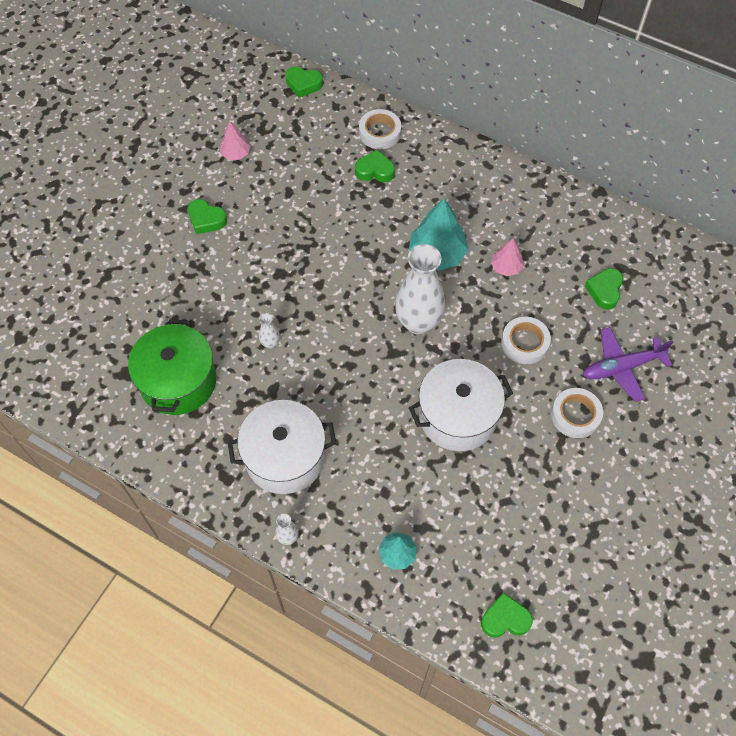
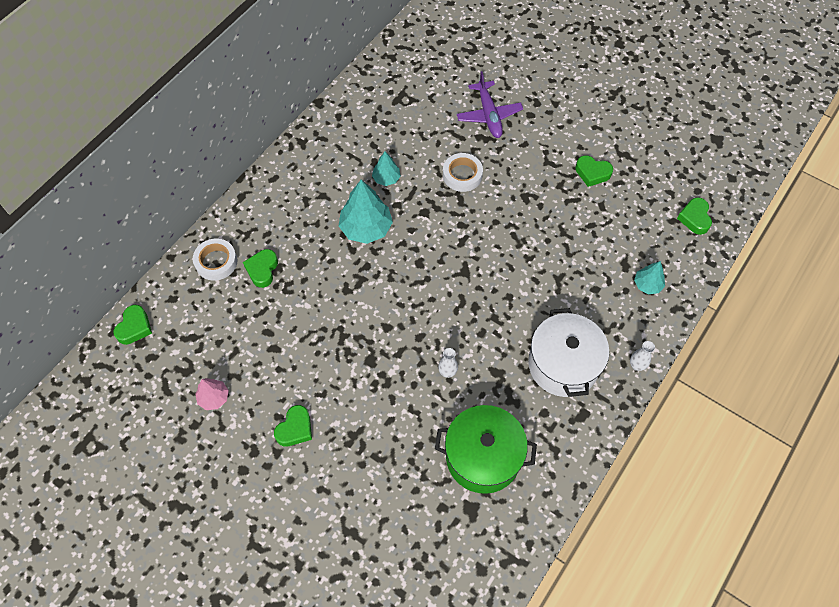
camera: 85 degrees left, 0 degrees up
(418, 322) = (436, 250): white vase -> none
(457, 416) = (527, 230): white pot -> none
(506, 267) = (386, 178): pink tree -> turquoise tree
(575, 415) = (529, 151): white tape -> none
(604, 290) = (417, 114): green heart -> green heart (592, 173)

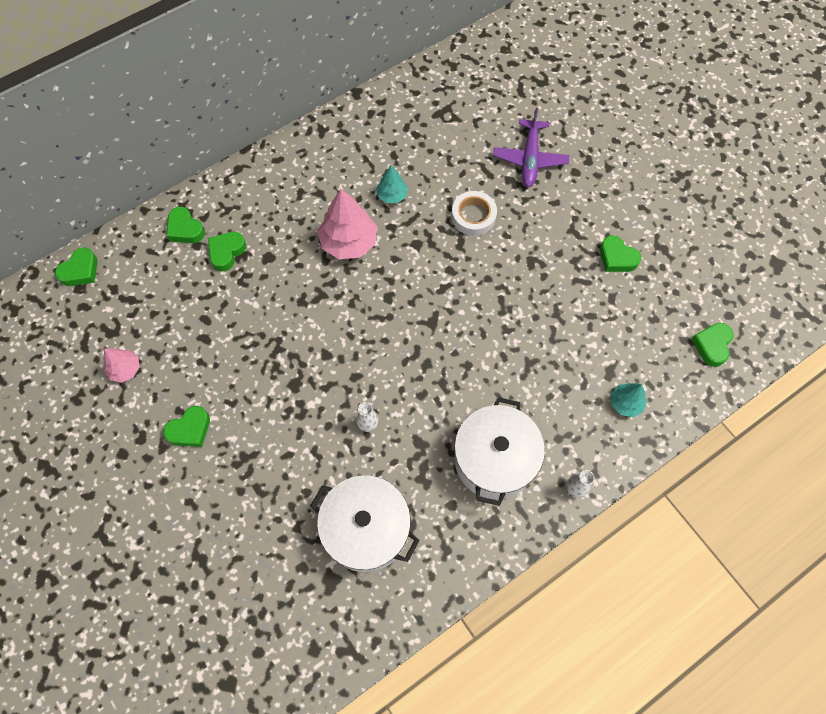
camera: 20 degrees right, 5 degrees up
(216, 262) = (185, 229): white tape -> green heart
(366, 228) = (349, 242): turquoise tree -> pink tree
(483, 457) = (366, 529): green pot -> white pot

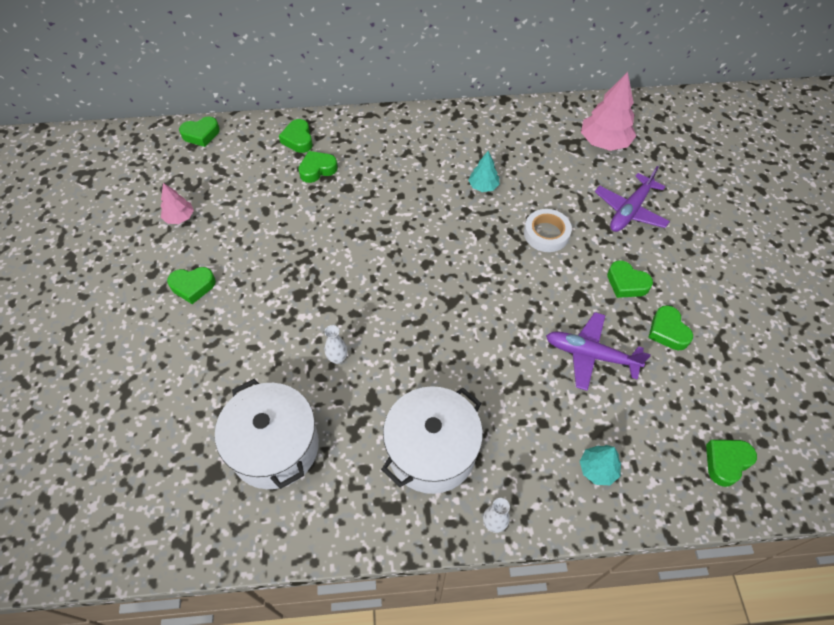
camera: 30 degrees right, 10 degrees down
(349, 242) = (421, 205): pink tree -> pink tree (604, 142)
(563, 230) = (626, 283): none -> green heart
(569, 310) = (590, 355): none -> purple plane

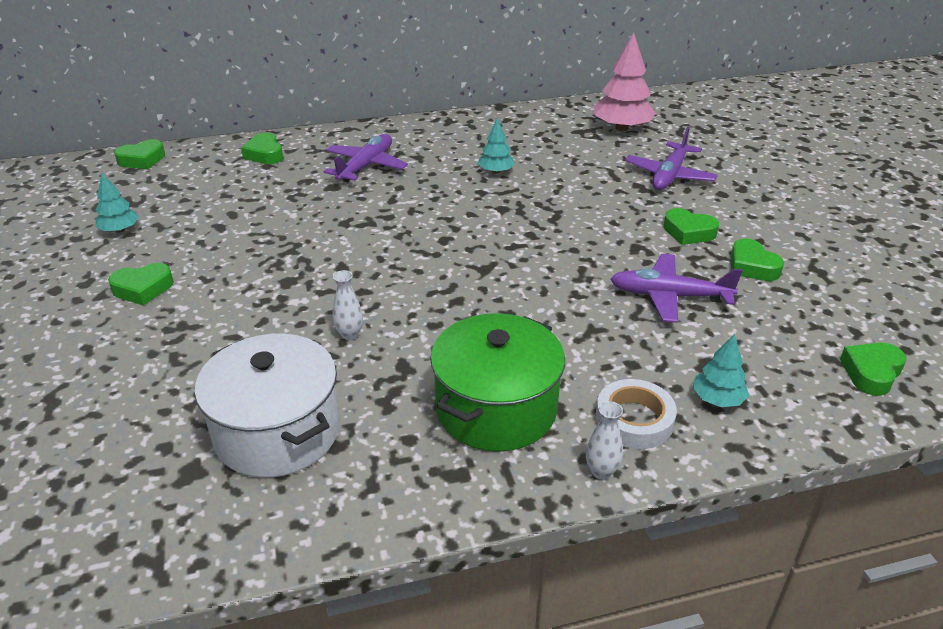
camera: 10 degrees left, 20 degrees down
(179, 217) = (120, 230): pink tree -> turquoise tree
(317, 169) = (293, 175): green heart -> none
(377, 165) = (366, 166): none -> purple plane
(431, 450) = (496, 408): white pot -> green pot
(546, 234) = (581, 202): white tape -> white tape (634, 420)

